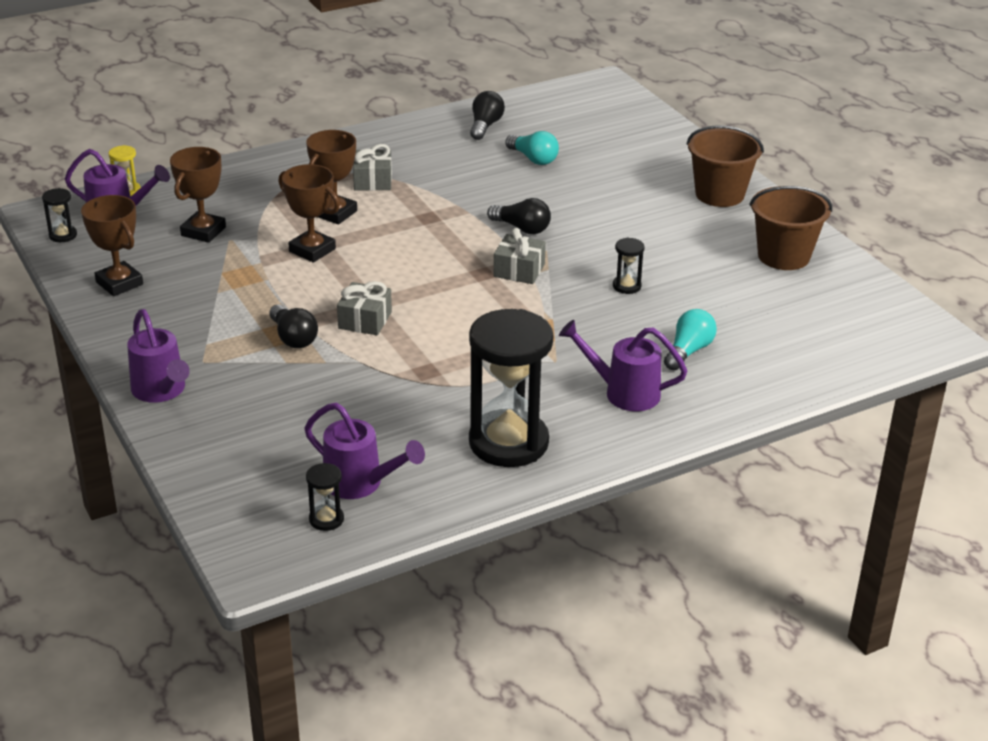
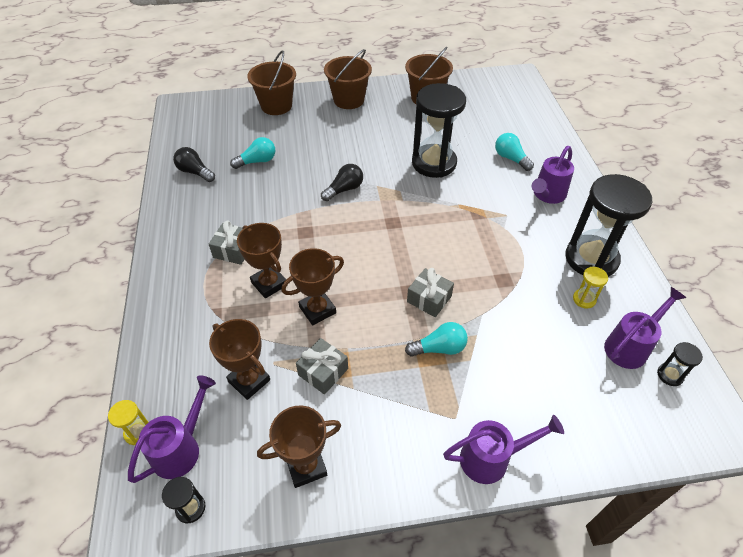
camera: 70 degrees left, 15 degrees up
(293, 338) = (439, 348): black light bulb -> turquoise light bulb
(425, 440) = (584, 299): none -> yellow hourglass
(519, 270) = (396, 204): grey gift -> grey gift (323, 372)
(626, 286) = (434, 163): black hourglass -> black hourglass, size x2.44
(658, 145) = (276, 106): none -> brown bucket

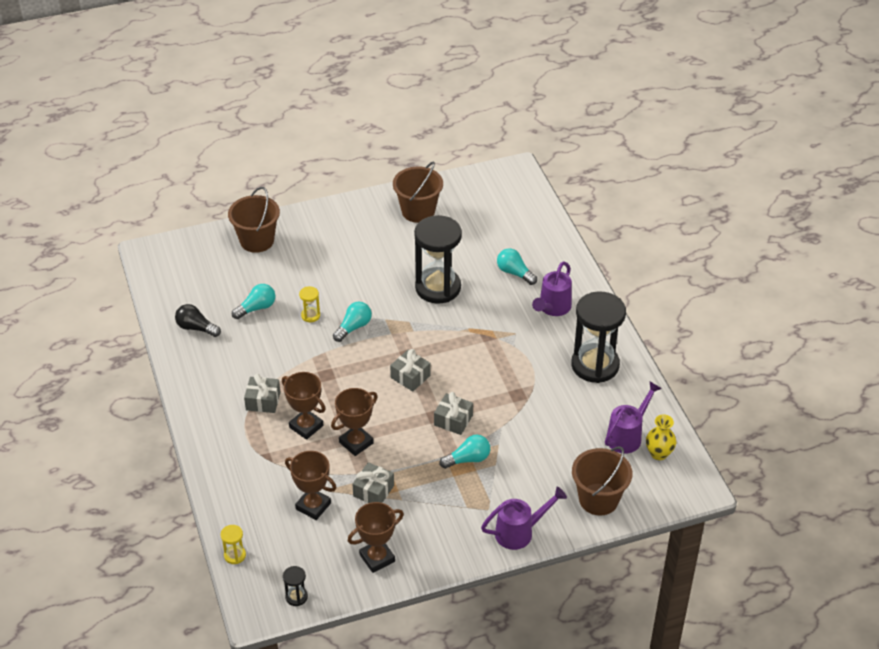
camera: 10 degrees left, 5 degrees down
(181, 448) = (274, 561): purple watering can -> none
(344, 189) = (353, 327): black light bulb -> turquoise light bulb
(348, 100) = (334, 224): brown bucket -> brown bucket (598, 499)
(391, 245) = (410, 376): none -> grey gift
(584, 299) = (589, 402): yellow hourglass -> yellow hourglass (310, 315)
(670, 375) = (659, 453): black hourglass -> yellow vase

